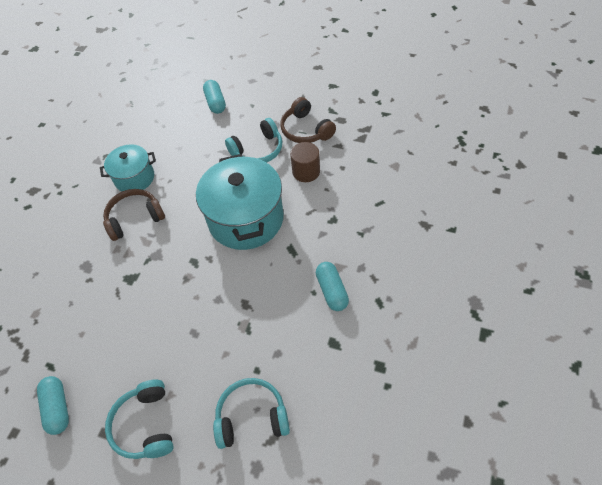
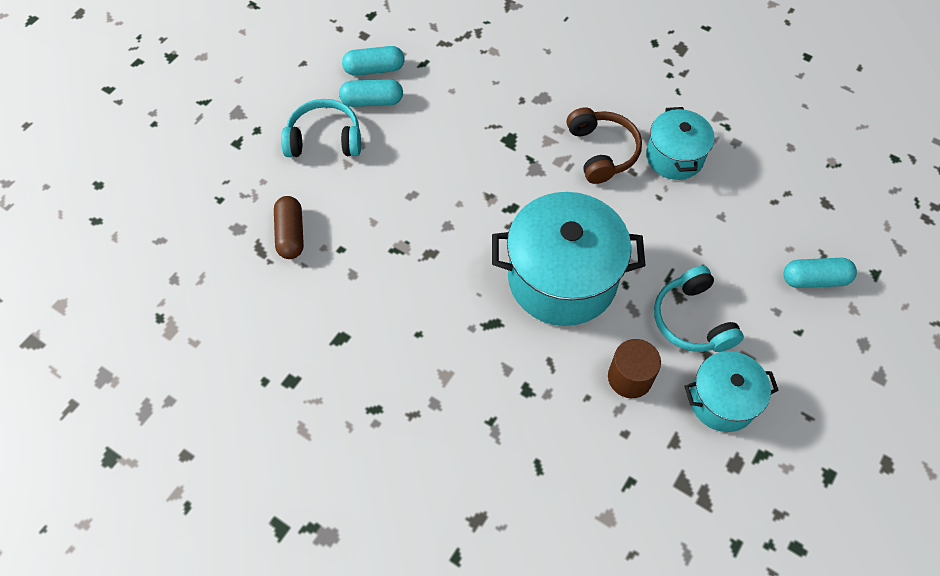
camera: 100 degrees right, 5 degrees up
(251, 417) = (291, 234): turquoise headphones -> brown capsule
(306, 130) = (722, 400): brown headphones -> turquoise pot
(332, 291) = (412, 356): turquoise capsule -> turquoise capsule (372, 101)

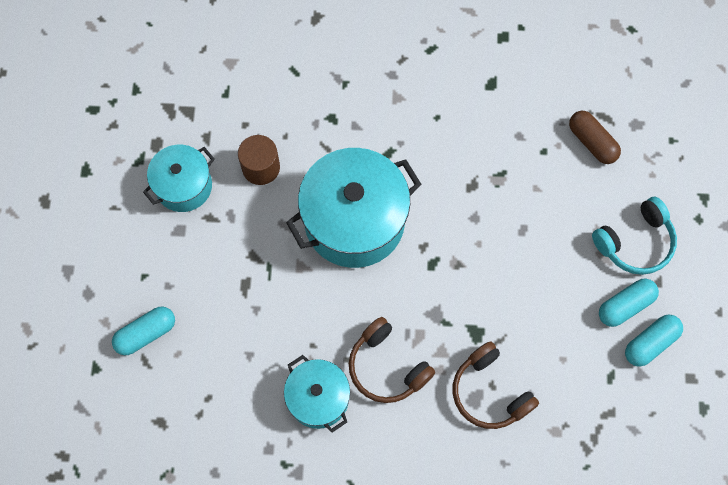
camera: 150 degrees right, 10 degrees up
(527, 97) = (489, 392): none -> brown headphones
(692, 320) = (233, 240): turquoise headphones -> none

